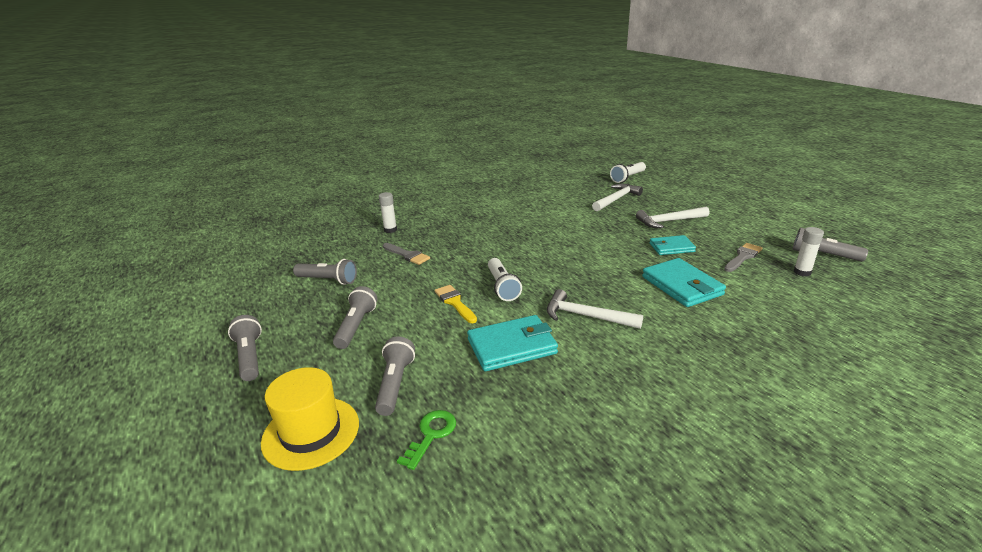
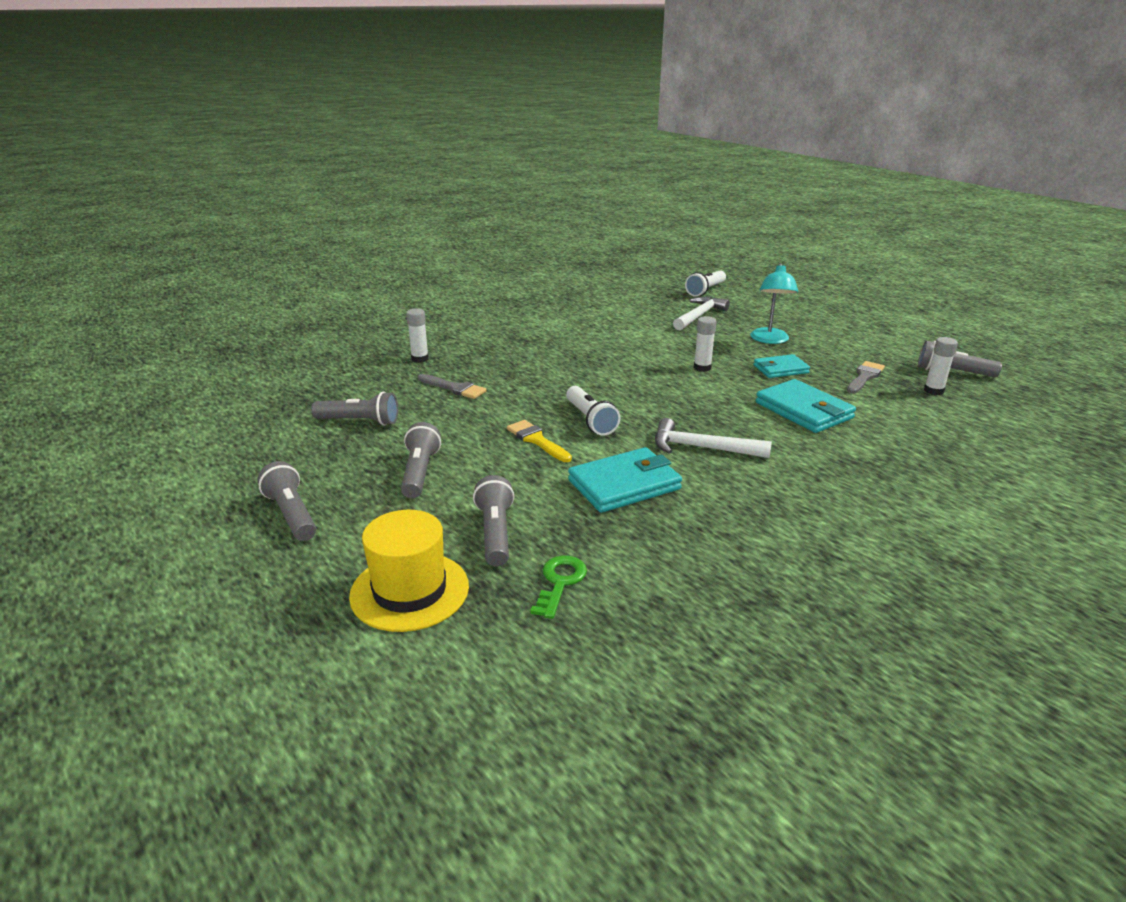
camera: 10 degrees left, 0 degrees up
(606, 244) = (702, 368): none -> white glue stick
(669, 221) = (769, 340): white hammer -> turquoise lamp

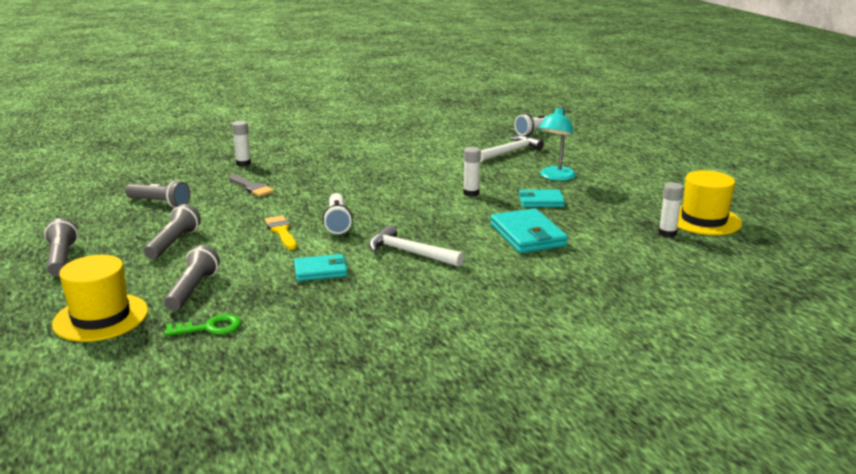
camera: 15 degrees right, 5 degrees down
(560, 582) = (210, 328): green key -> green key turned 45 degrees clockwise
(624, 485) = (320, 271): turquoise wallet -> turquoise wallet, size x0.63
(864, 377) = (613, 215): grey brush -> none
(952, 372) = (703, 220): grey flashlight -> yellow hat

